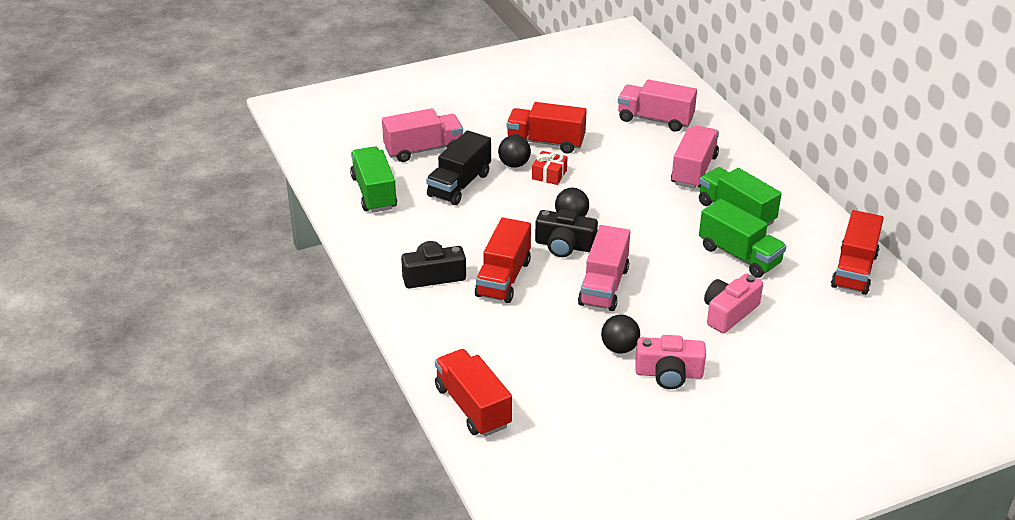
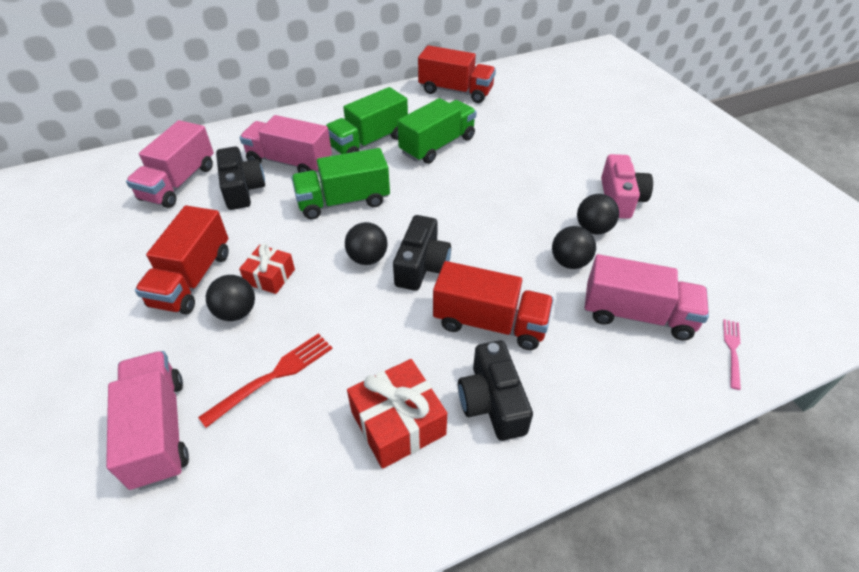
camera: 90 degrees left, 10 degrees up
(374, 193) = (271, 503): green truck -> green truck (343, 201)
(420, 236) = (398, 423): none -> red gift
(459, 185) = (273, 376): black truck -> red fork
(472, 407) = (732, 350): red truck -> pink fork
(573, 327) = (569, 262): none -> black ball
(603, 286) = (494, 236): pink truck -> pink truck (637, 315)
(651, 150) = (242, 189): none -> black camera
(729, 313) = (523, 158): pink camera -> none

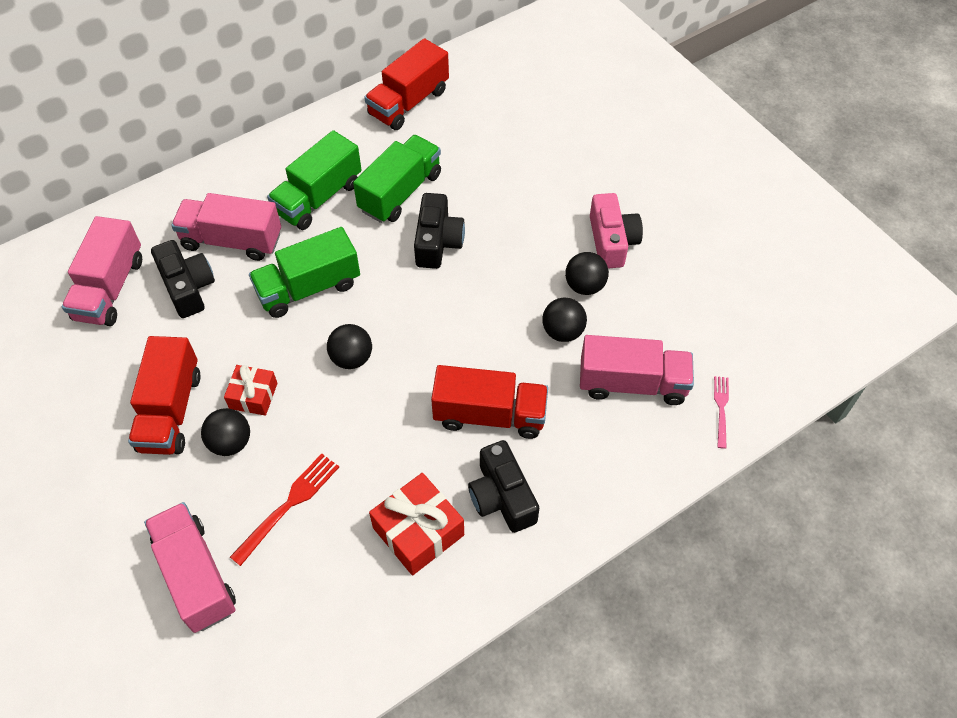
camera: 10 degrees left, 10 degrees up
(421, 265) = (410, 358): black camera -> black camera (437, 242)
(455, 91) = (408, 102): red truck -> red truck turned 120 degrees clockwise

